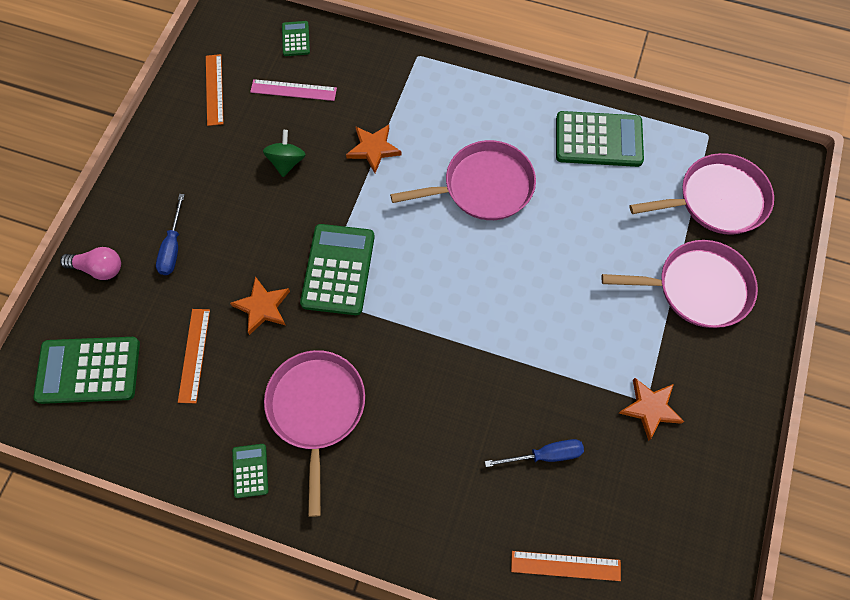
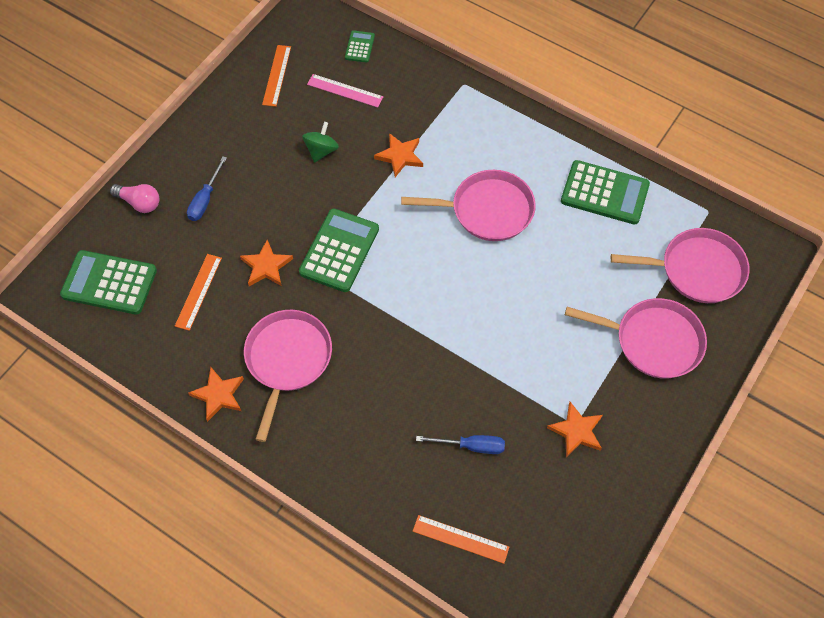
camera: 15 degrees right, 5 degrees down
(250, 470) = (218, 395): green calculator -> orange star

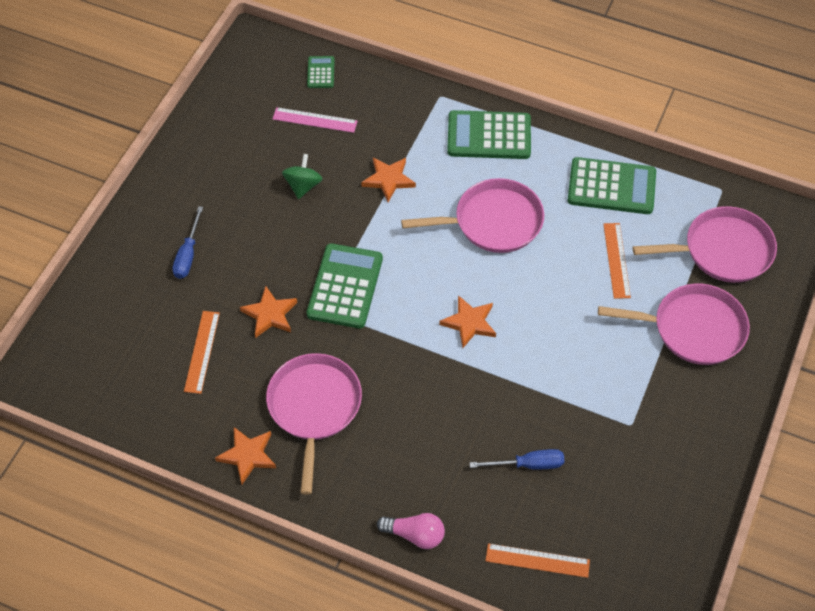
camera: 10 degrees left, 5 degrees down
(109, 283) = (102, 357): green calculator -> green calculator (489, 136)
(139, 203) = (116, 268): pink light bulb -> pink light bulb (415, 535)
(277, 75) = (237, 114): orange ruler -> orange ruler (616, 260)
(576, 431) = (634, 432): orange star -> orange star (469, 323)

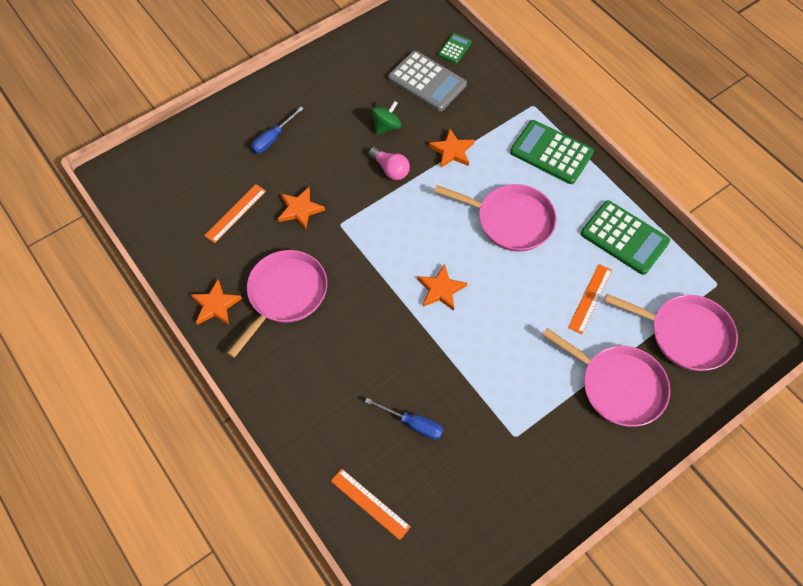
camera: 30 degrees right, 5 degrees up
(315, 120) = (427, 82): pink ruler -> grey calculator
(345, 286) = (367, 215): green calculator -> none
(415, 535) = (292, 430): pink light bulb -> pink light bulb (390, 169)

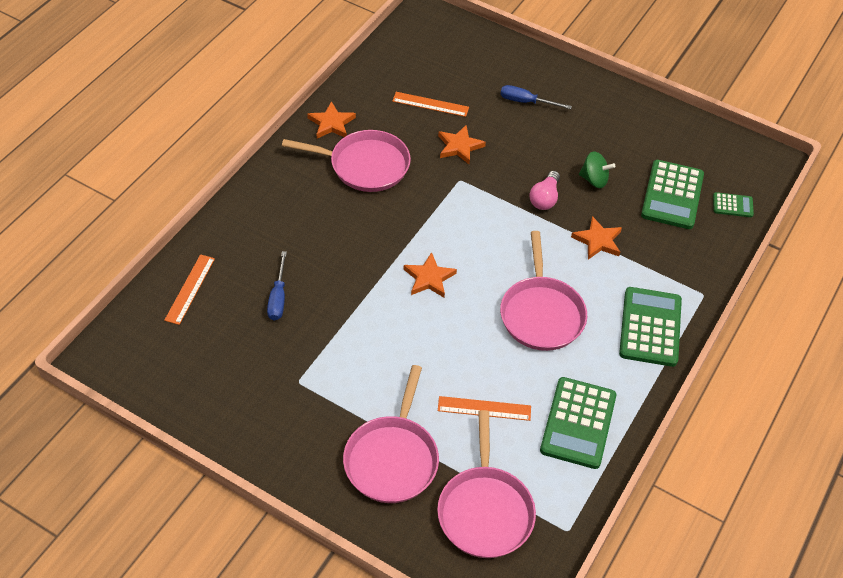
camera: 65 degrees right, 10 degrees down
(427, 82) = (672, 195): grey calculator -> green calculator

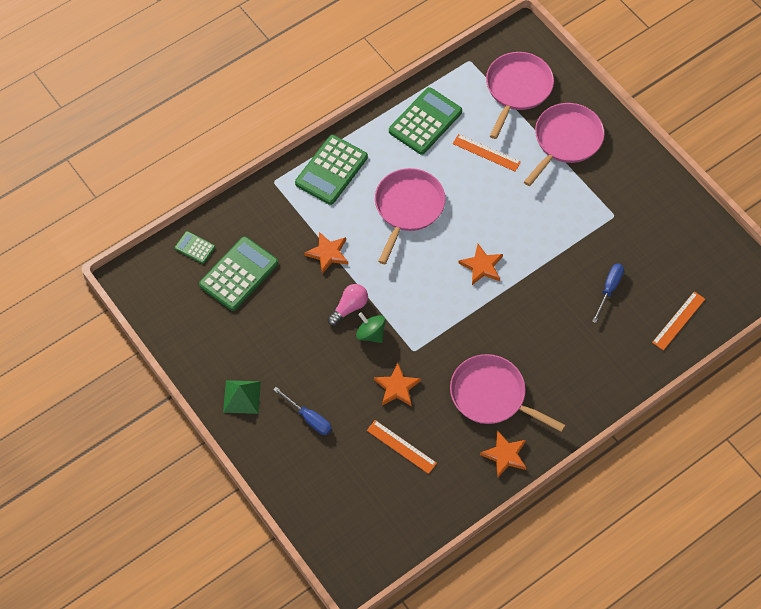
camera: 155 degrees left, 10 degrees up
(594, 180) = (296, 311): green spinning top -> green spinning top (370, 334)
(596, 101) = (242, 397): none -> green pyramid

